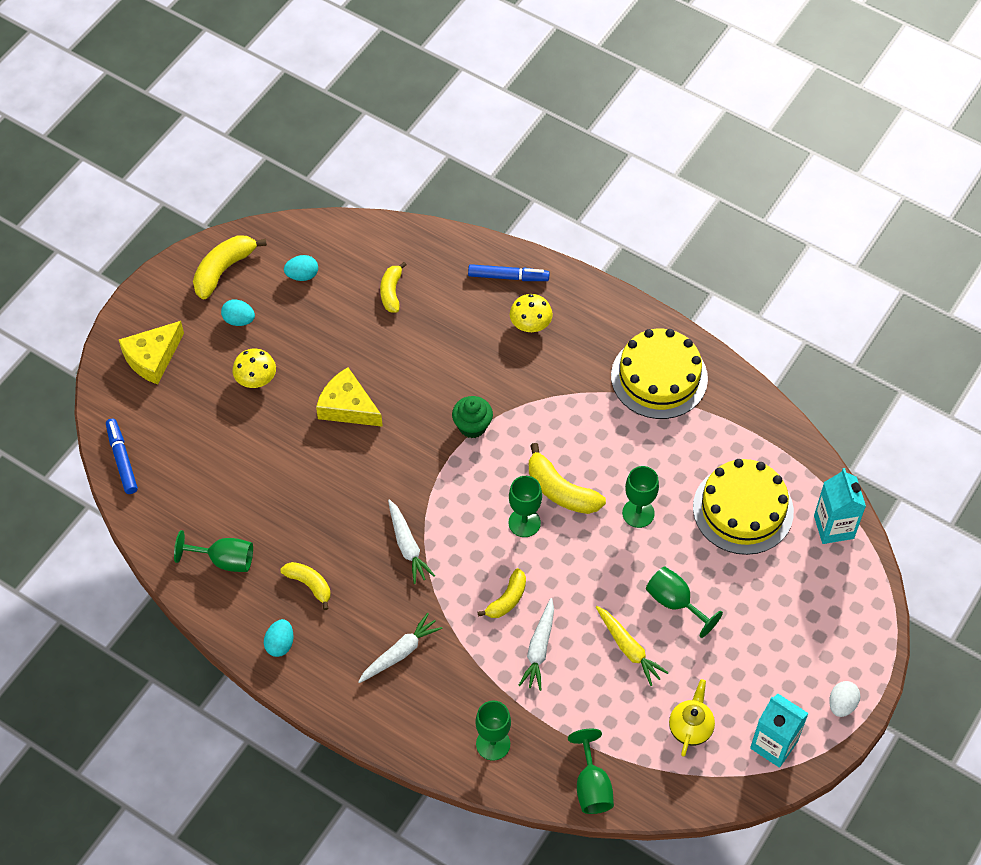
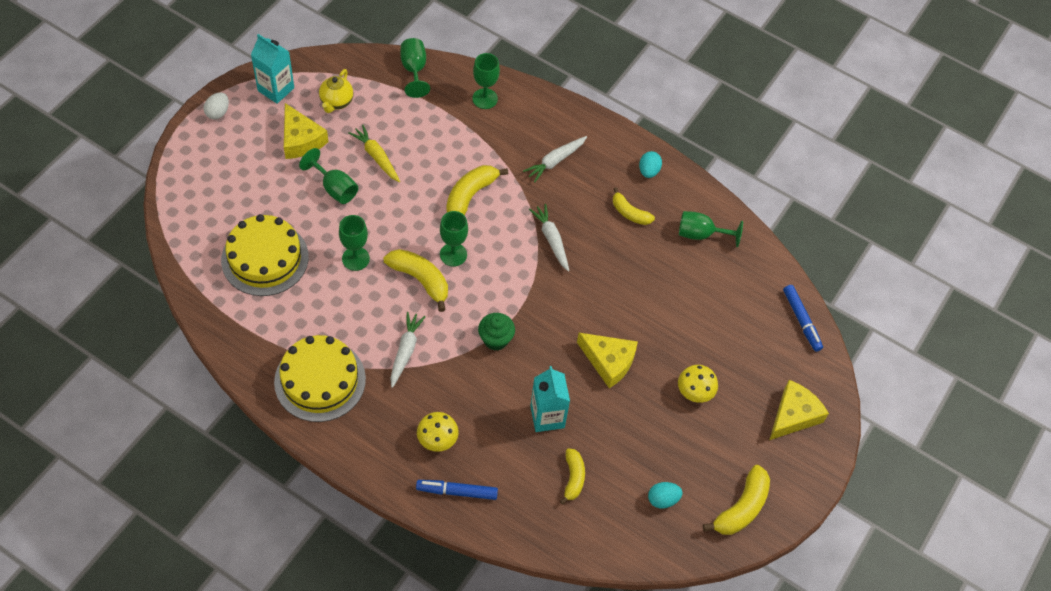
camera: 175 degrees right, 0 degrees up
(239, 320) = (718, 452): turquoise egg -> none
(507, 599) = (470, 196): yellow banana -> yellow banana, size x1.54
(539, 649) = (447, 159): white carrot -> white carrot (405, 351)
(728, 669) = (301, 140): none -> yellow cheese
(833, 527) = (190, 241): turquoise carton -> turquoise carton (547, 417)

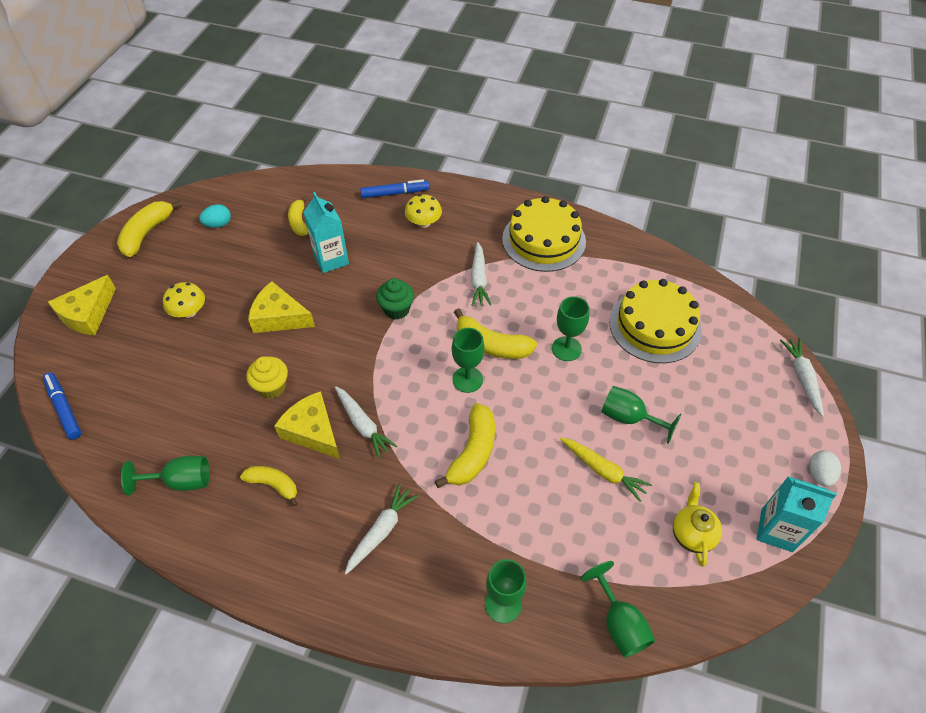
camera: 170 degrees right, 5 degrees down
(172, 180) = (802, 378): none -> white carrot
(301, 140) = (702, 467): yellow cheese -> yellow cheese (312, 431)
(623, 293) = (272, 387): none -> yellow cupcake
(648, 171) = (253, 553): turquoise egg -> none

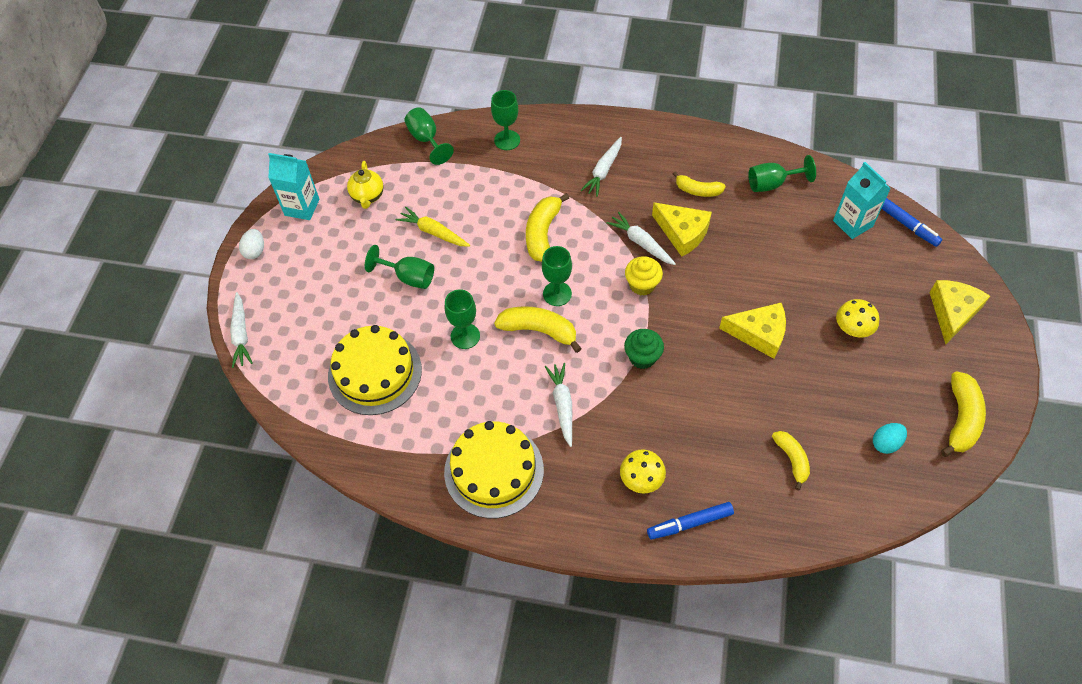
camera: 175 degrees right, 5 degrees up
(272, 387) = (734, 265): yellow cupcake -> yellow cupcake (642, 285)
(331, 259) = (733, 411): turquoise carton -> turquoise carton (852, 223)

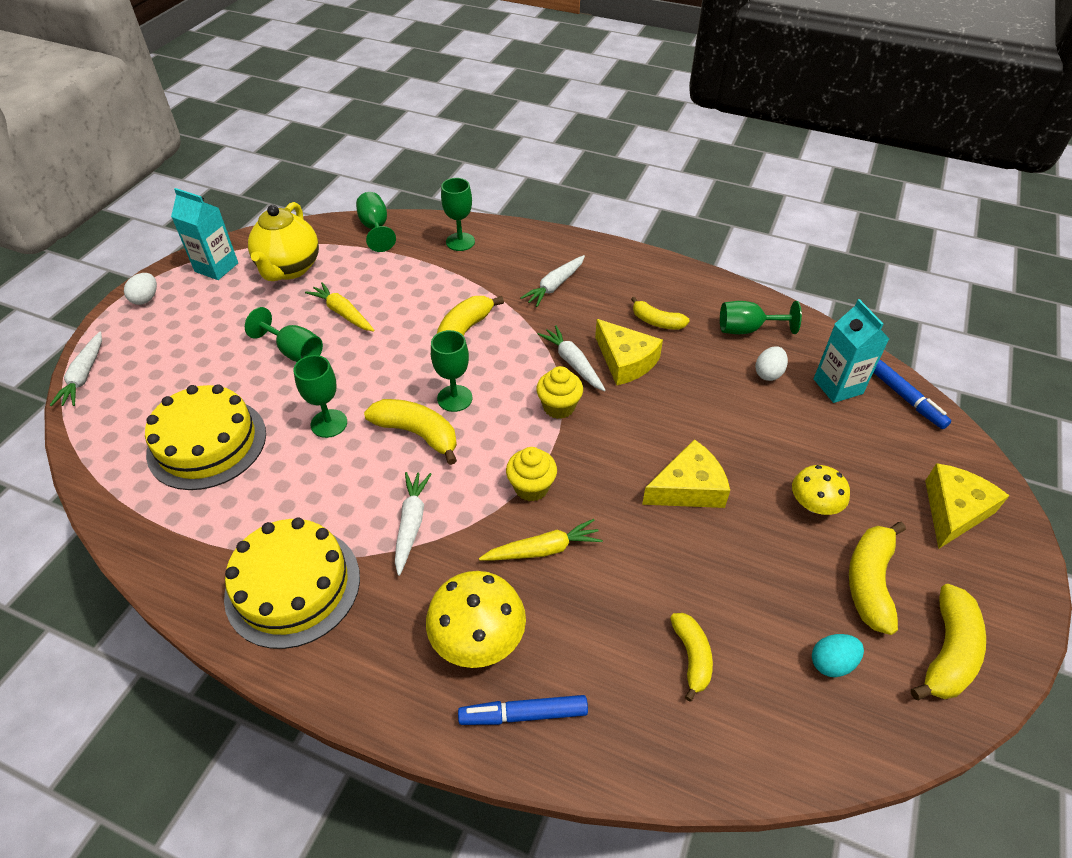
camera: 10 degrees right, 10 degrees down
(368, 197) = (289, 269): yellow teapot -> yellow teapot, size x1.67
(641, 479) = (478, 638): yellow mushroom -> yellow mushroom, size x1.54
(642, 357) = (531, 487): green cupcake -> yellow cupcake
(666, 404) = (543, 549): none -> yellow carrot
(759, 334) = (688, 488): yellow cheese -> yellow cheese turned 45 degrees counterclockwise
(797, 222) = (768, 373): none -> white egg
(902, 379) = (870, 582): none -> yellow banana

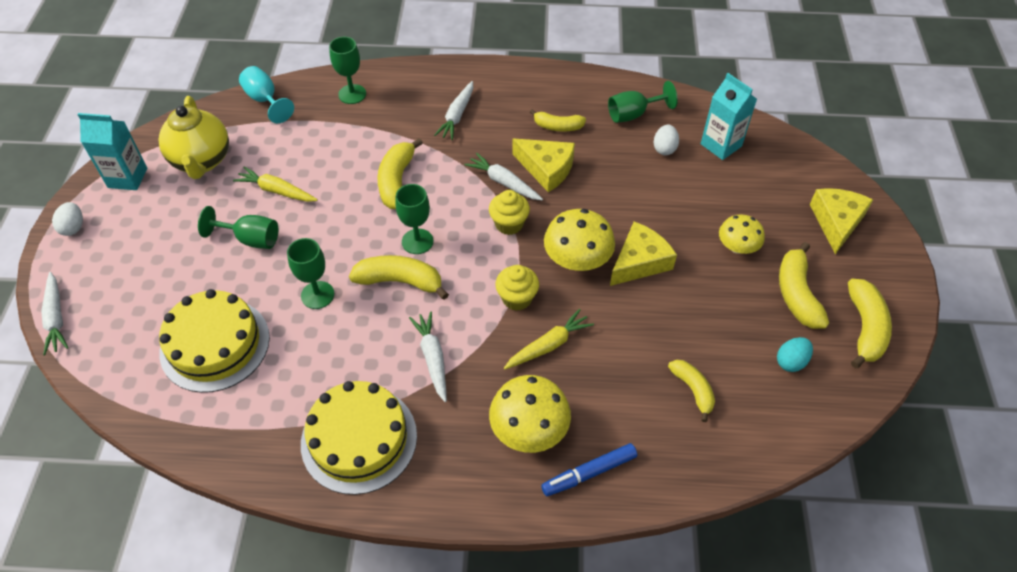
camera: 20 degrees left, 5 degrees up
(375, 228) = (265, 100): green goblet -> turquoise goblet
(617, 465) = (577, 259): none -> yellow mushroom
(906, 399) = (774, 141): blue marker -> none

